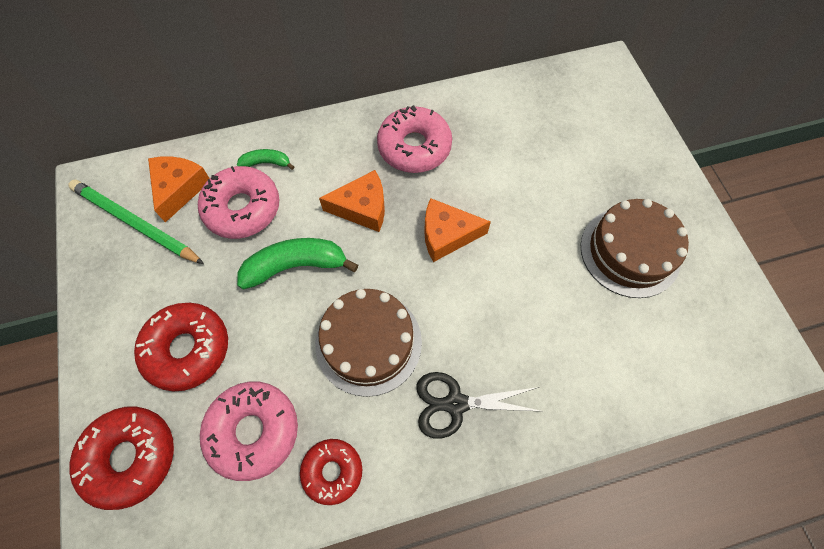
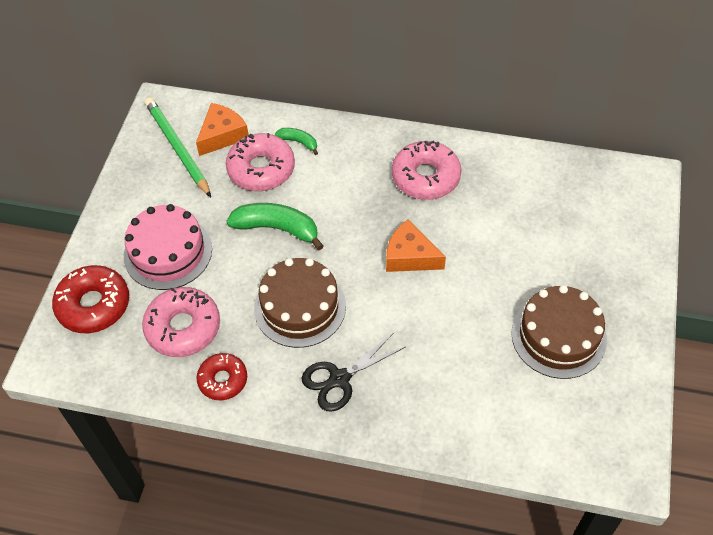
camera: 30 degrees right, 10 degrees down
(187, 349) = (168, 252): red donut -> pink cake
(362, 208) = (354, 207): orange cheese -> none
(455, 404) = (339, 379): black scissors -> black scissors turned 60 degrees counterclockwise

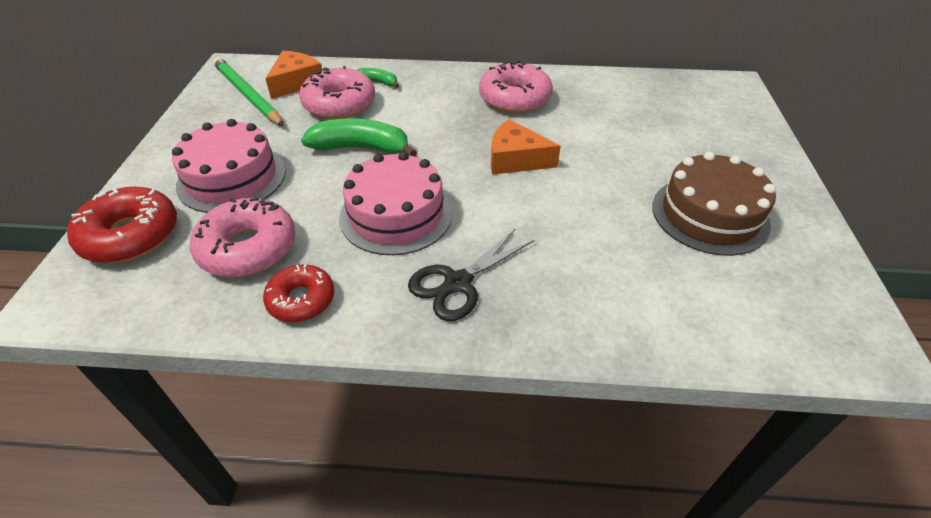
camera: 10 degrees left, 10 degrees down
(300, 307) = (396, 214): brown cake -> pink cake

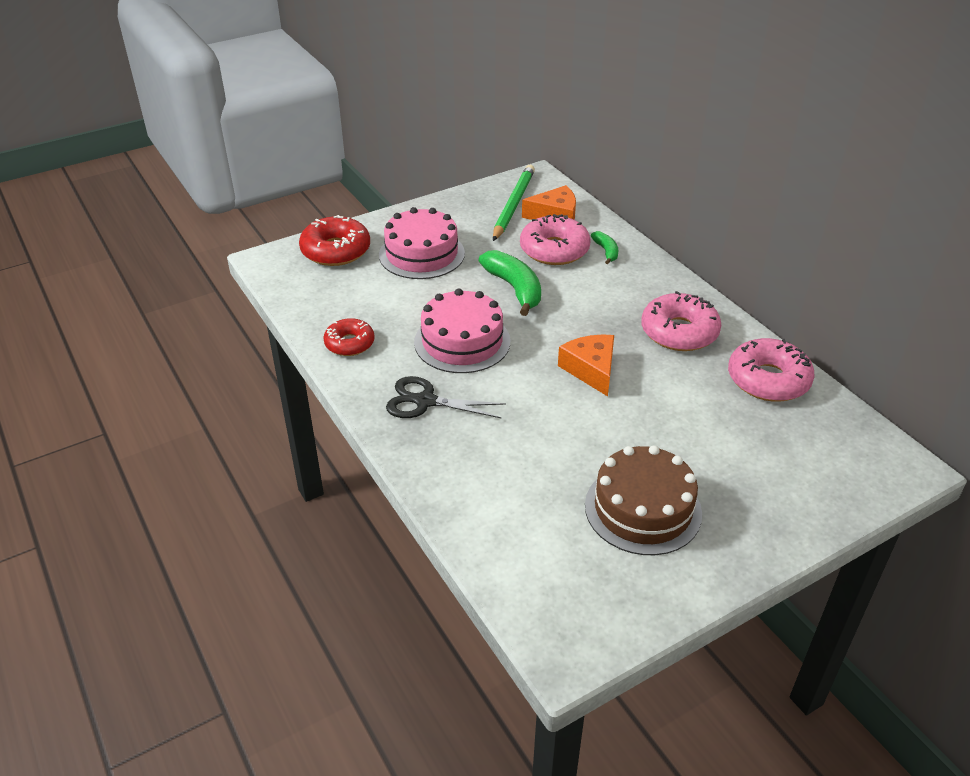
camera: 55 degrees right, 5 degrees down
(248, 248) = (369, 299): pink donut -> pink donut (768, 380)

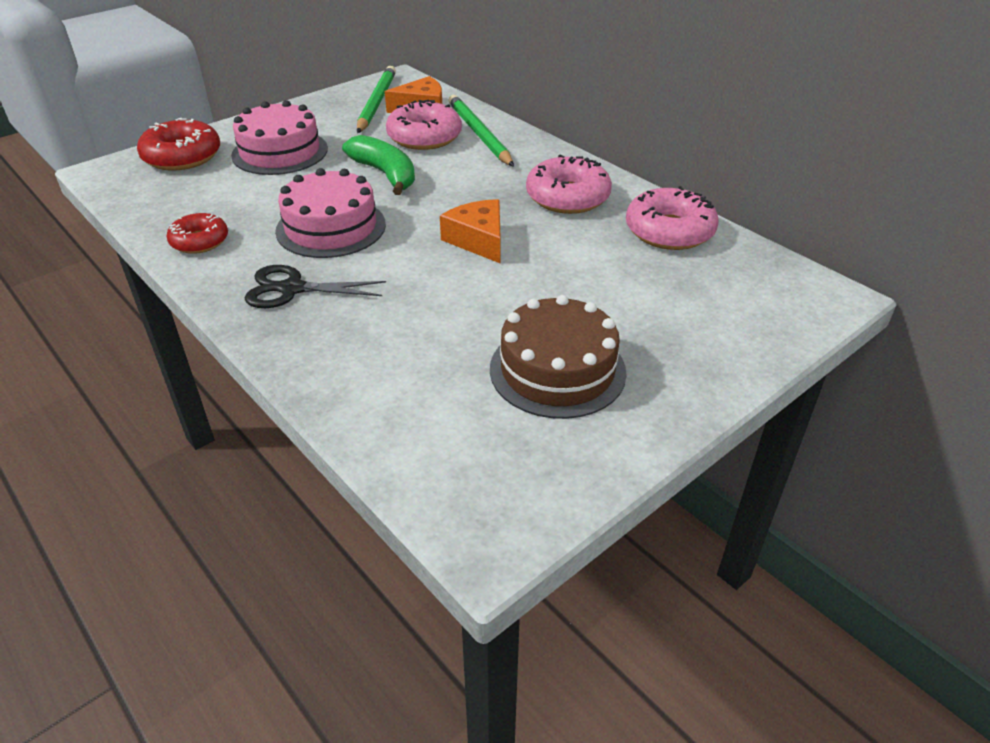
camera: 10 degrees left, 0 degrees up
(606, 251) = (479, 134): green banana -> green pencil

